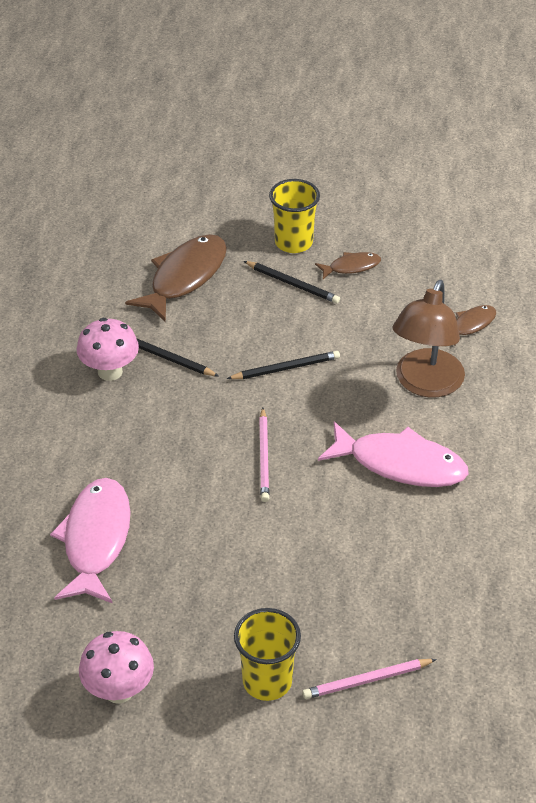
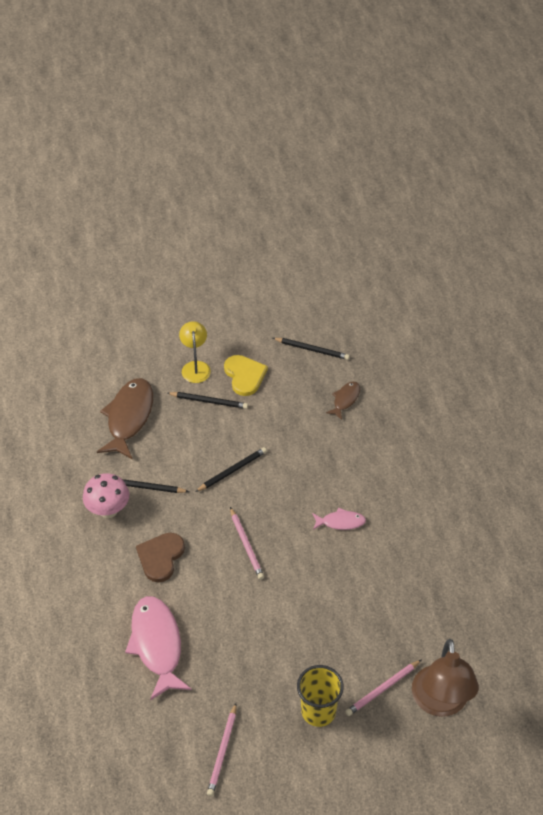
camera: 20 degrees left, 5 degrees up
(119, 690) = (223, 751): pink mushroom -> pink pencil
(149, 441) = (160, 557): none -> brown heart
(293, 242) = (195, 367): yellow cup -> yellow lamp
(351, 267) = (244, 376): brown fish -> yellow heart
(400, 464) = (340, 522): pink fish -> pink fish, size x0.51
(425, 384) = (333, 455): brown lamp -> brown lamp (440, 703)
(452, 258) = (312, 349): none -> black pencil

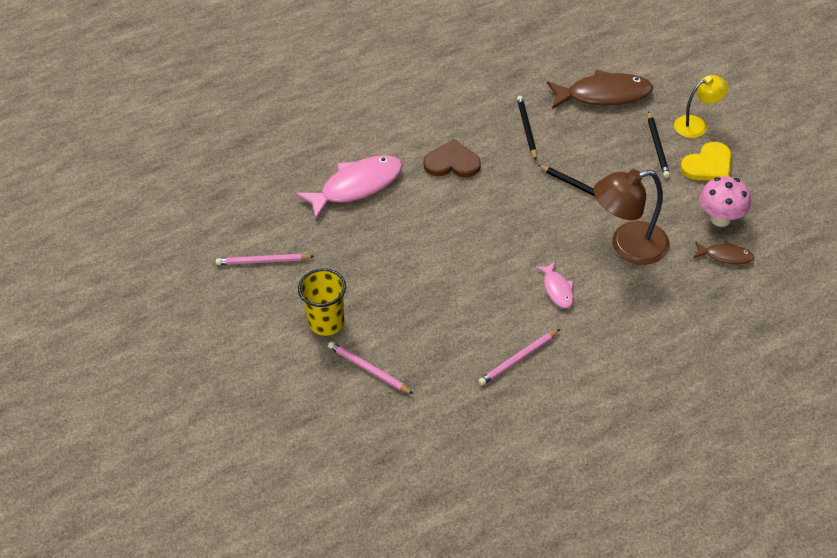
camera: 75 degrees right, 0 degrees up
(108, 510) = (488, 112): pink mushroom -> pink mushroom (720, 219)
(246, 545) = (494, 221): pink pencil -> pink pencil (518, 359)
(312, 349) = (780, 211): black pencil -> none
(440, 703) = (369, 423): brown lamp -> brown lamp (628, 246)

